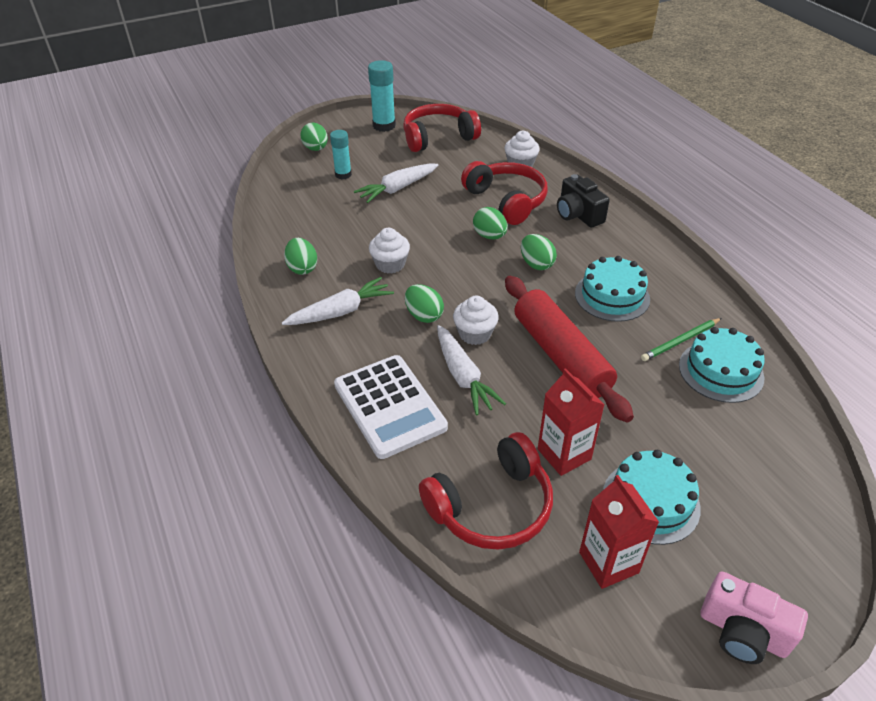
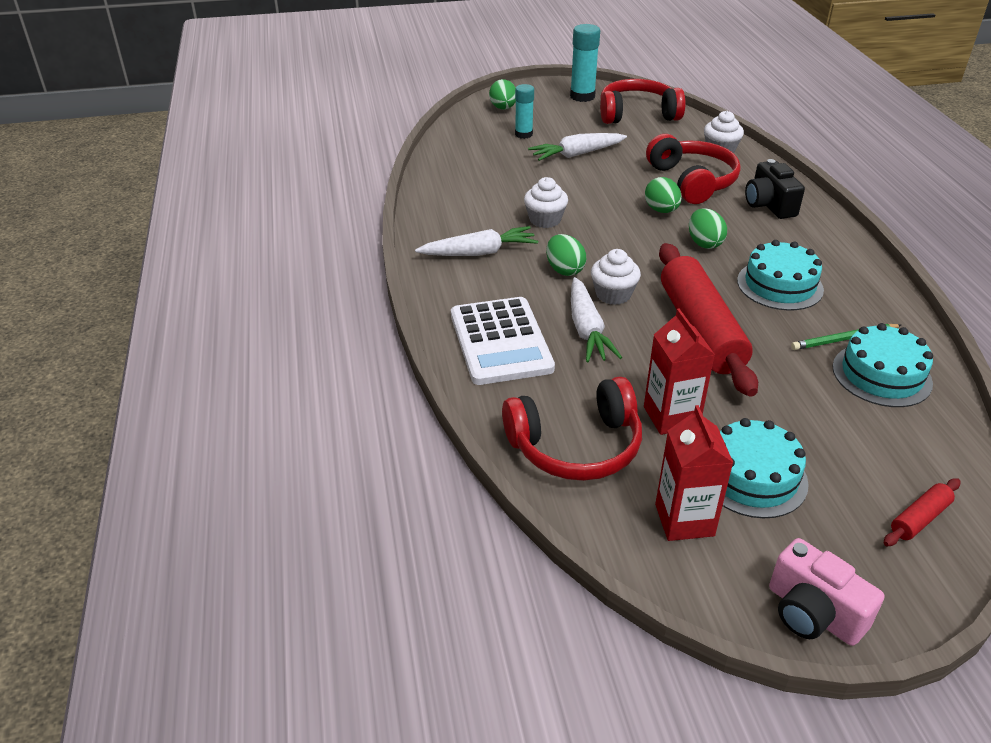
camera: 15 degrees right, 5 degrees down
(302, 268) = (453, 209): green egg -> none
(795, 511) = (919, 519): none -> red rolling pin

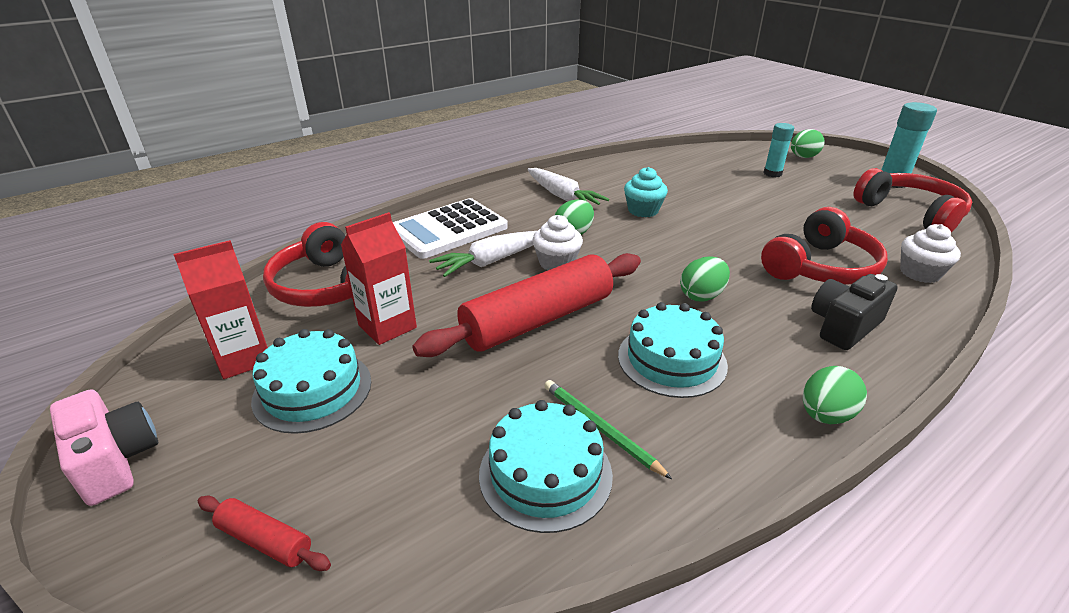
camera: 65 degrees right, 5 degrees down
(545, 220) = (643, 210): white cupcake -> turquoise cupcake
(577, 154) = (776, 201): white carrot -> none
(661, 210) = (734, 260): green egg -> green egg (825, 415)
(813, 613) = (115, 461): pink camera -> pink camera turned 120 degrees clockwise

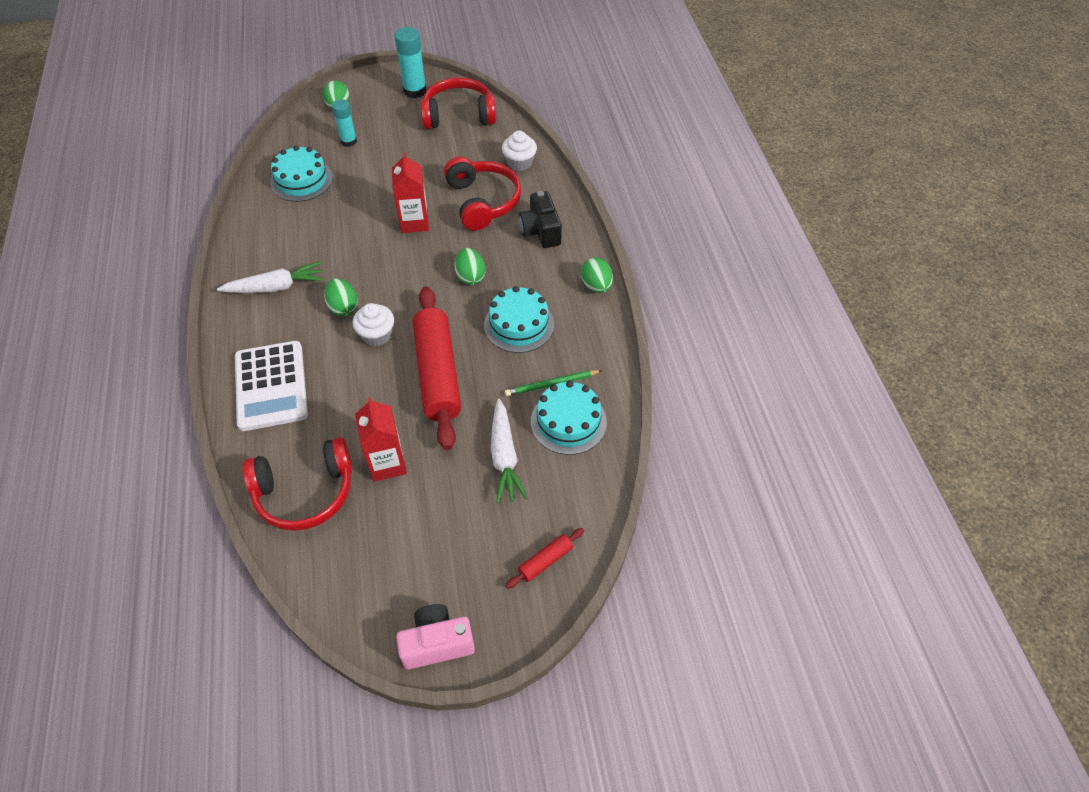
camera: 65 degrees left, 20 degrees up
(243, 358) = (368, 562): red carton -> red carton (414, 222)
(312, 390) = (432, 522): turquoise cake -> turquoise cake (301, 180)
(492, 261) = (345, 373): white carrot -> white carrot (504, 457)
(643, 210) = (341, 248): turquoise cupcake -> none

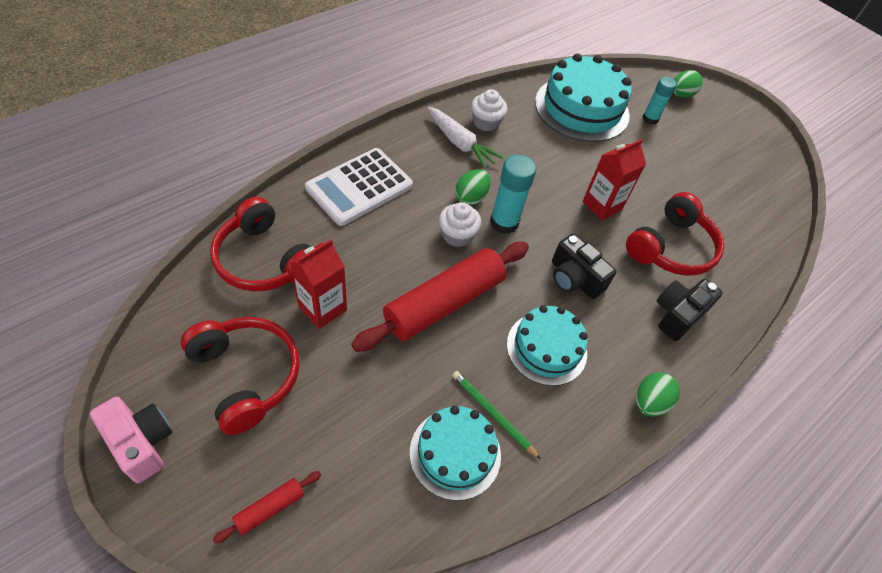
camera: 55 degrees right, 0 degrees up
(301, 180) = (582, 108): turquoise cake -> turquoise cake, size x1.59
(415, 91) = (751, 137): turquoise glue stick -> turquoise glue stick (504, 222)
(459, 115) = (756, 181): red headphones -> red headphones (246, 376)
(470, 276) = (574, 278): green egg -> black camera
(504, 457) = (379, 408): white carrot -> none
(519, 162) = (746, 257): white cupcake -> white cupcake (486, 122)
(545, 561) = (270, 508): red rolling pin -> red rolling pin turned 60 degrees counterclockwise

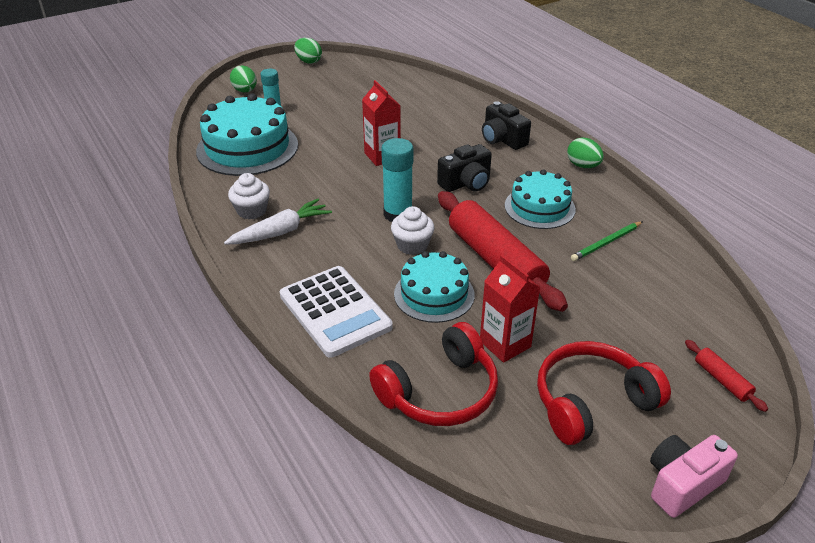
camera: 75 degrees left, 15 degrees down
(455, 453) = (645, 266): turquoise cake -> turquoise cake (434, 294)
(471, 197) = (362, 232): green egg -> green egg (308, 61)
(671, 248) = (434, 130): red headphones -> none

